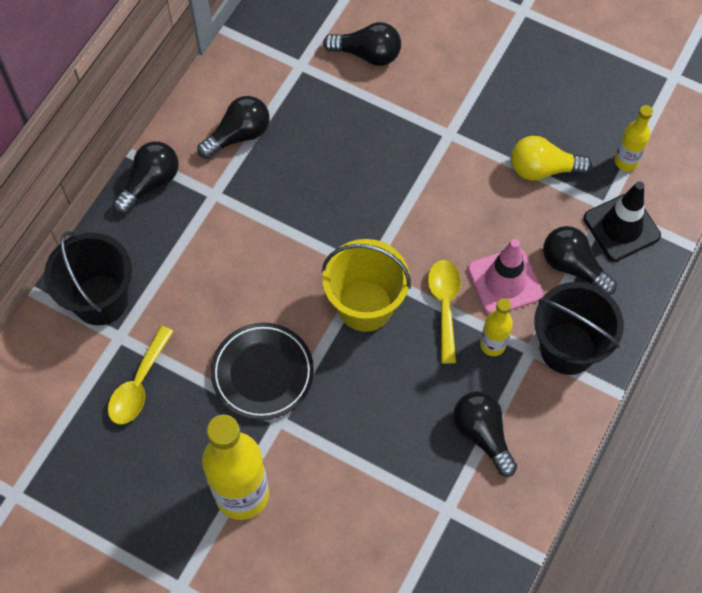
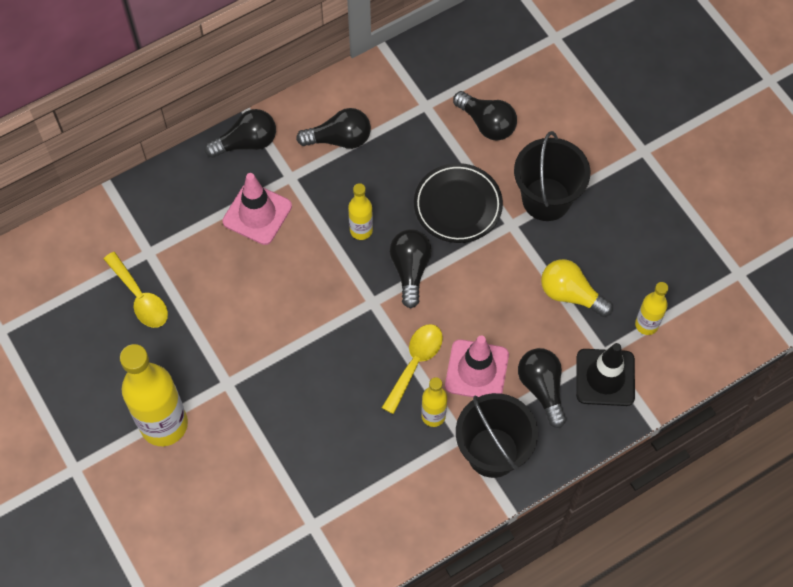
camera: 30 degrees right, 0 degrees up
(100, 300) = (152, 216): black bucket -> black bucket (546, 199)
(139, 384) = (140, 297): yellow spoon -> yellow spoon turned 90 degrees counterclockwise
(204, 244) = (257, 214): none -> pink traffic cone
(262, 373) = (238, 339): black plate -> black plate (457, 206)
(314, 209) = (361, 230): none -> yellow bottle
(365, 306) = (351, 329): yellow bucket -> none
(482, 434) = (378, 482): black light bulb -> black light bulb (410, 269)

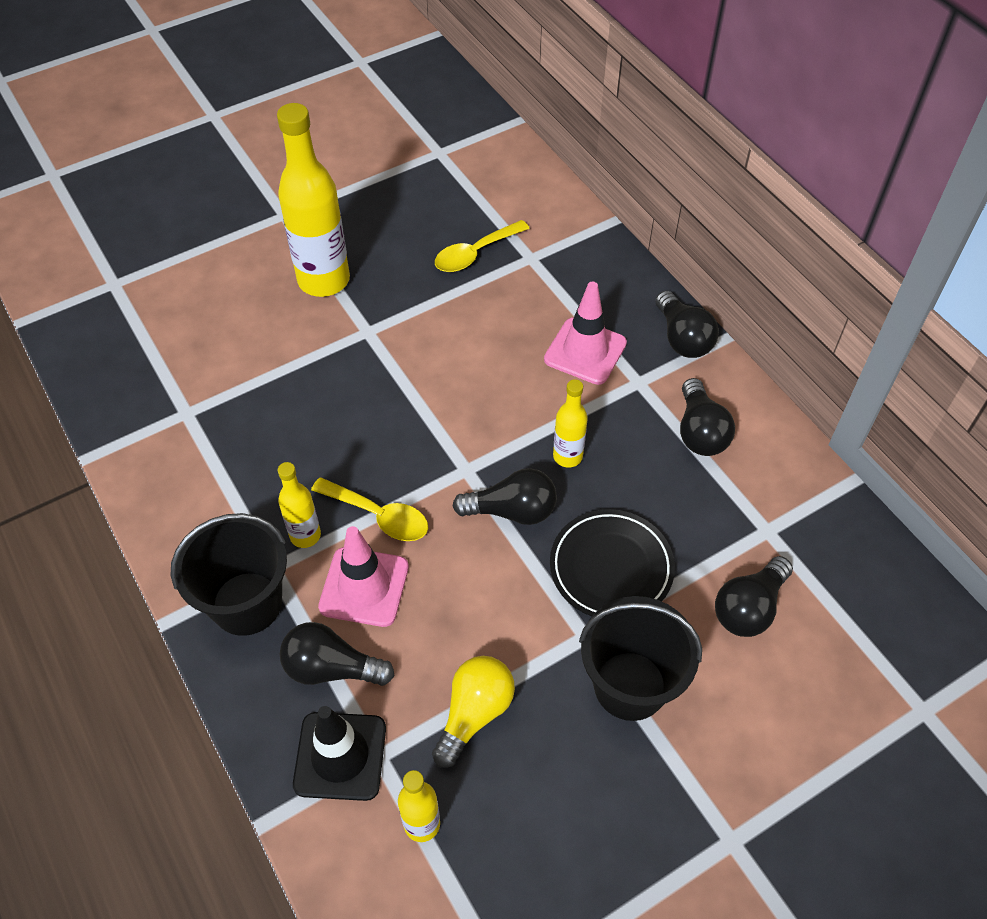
camera: 90 degrees right, 10 degrees down
(542, 388) = (331, 668): black light bulb -> black light bulb turned 150 degrees counterclockwise

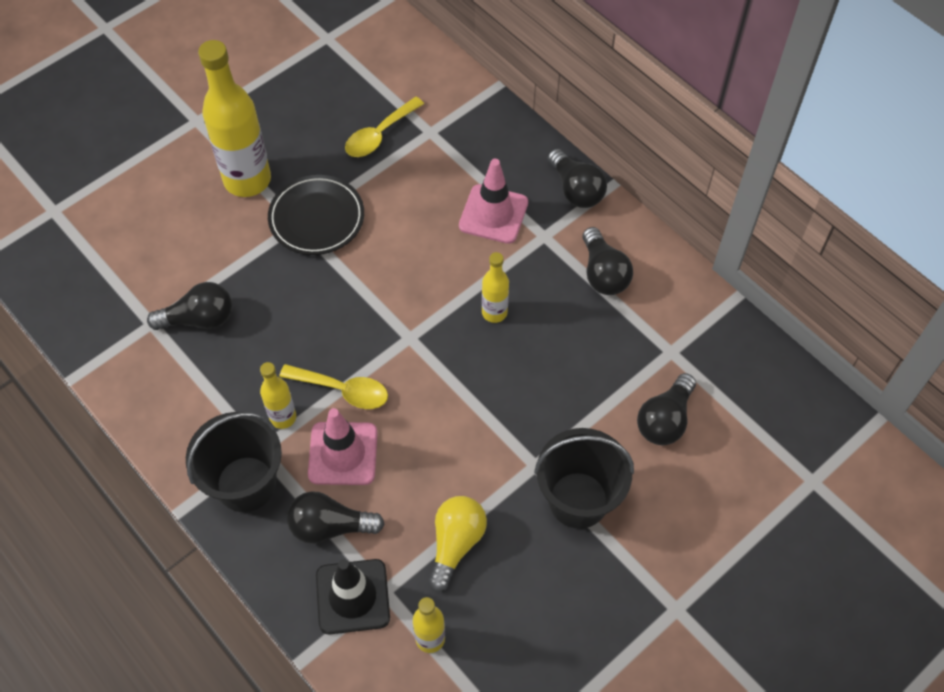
camera: 10 degrees left, 5 degrees up
(512, 511) = (455, 368): black light bulb -> black light bulb (199, 319)
(611, 568) = (547, 404): black plate -> black plate (317, 218)

